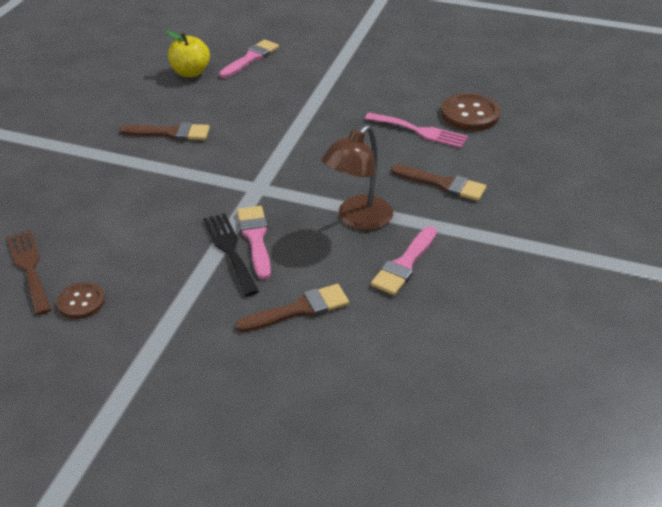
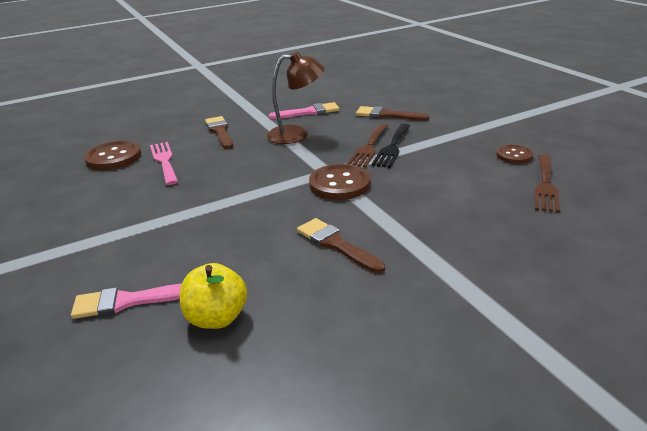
camera: 135 degrees left, 10 degrees down
(229, 180) = (339, 184): none -> brown button
(255, 238) = (369, 147): pink brush -> brown fork

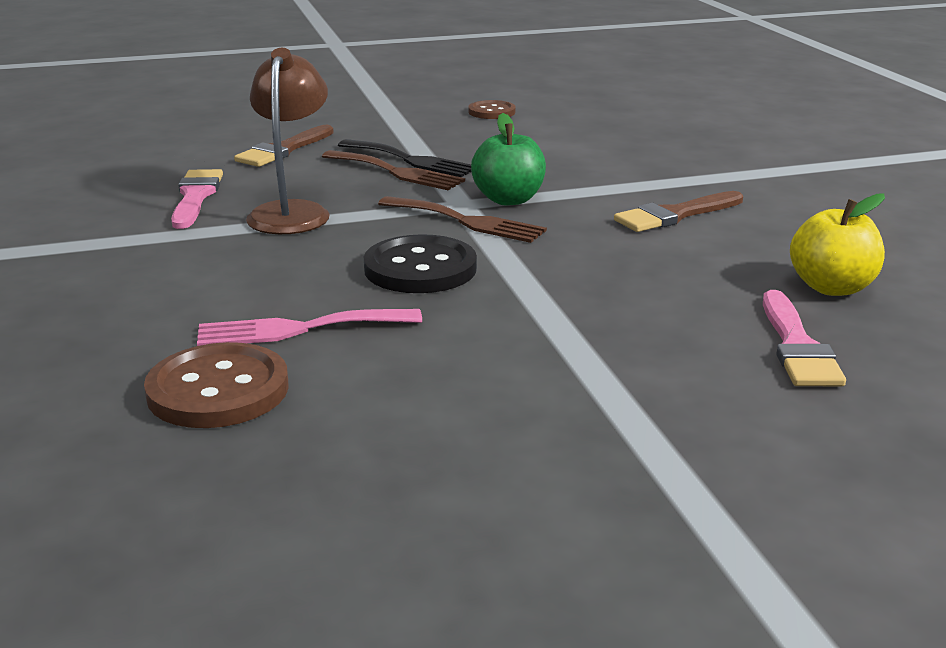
camera: 80 degrees left, 5 degrees down
(220, 132) = (198, 273): brown brush -> none
(231, 175) = (420, 268): none -> black button
(339, 184) = (508, 199): brown button -> green apple
(545, 185) = (576, 113): brown fork -> brown fork (467, 221)

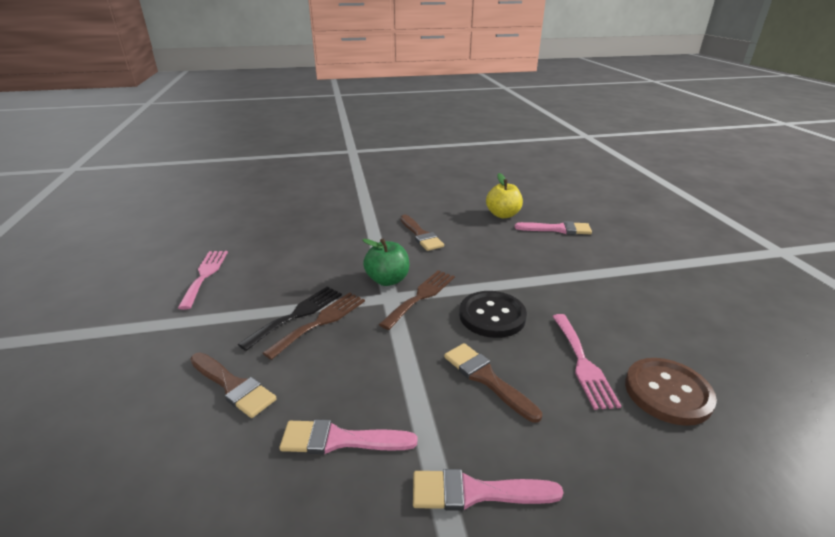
camera: 85 degrees left, 5 degrees up
(104, 255) = (475, 492): none -> pink brush
(274, 262) = (486, 378): none -> brown brush
(292, 212) = (391, 374): brown lamp -> none
(491, 112) = (205, 275): brown button -> pink fork

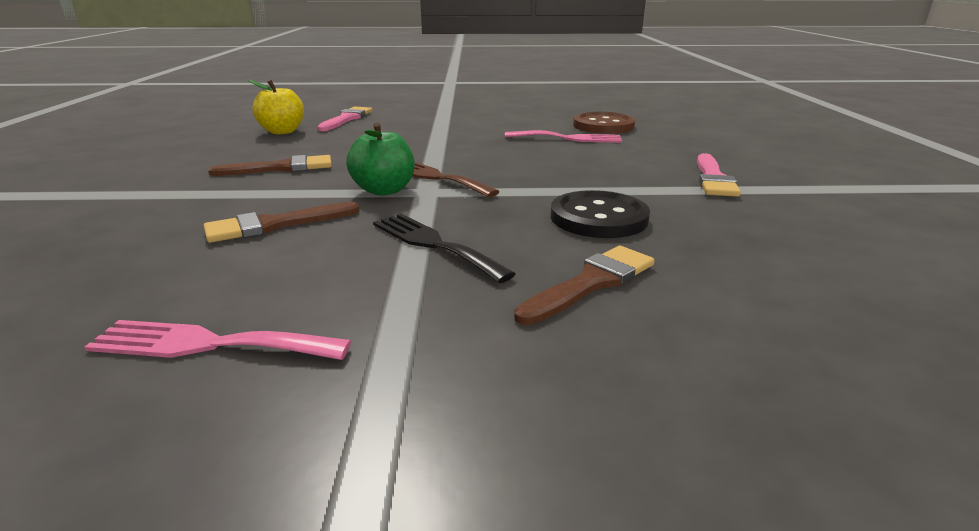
camera: 80 degrees left, 5 degrees down
(321, 322) = (461, 229): brown fork -> none
(340, 440) = (674, 221): pink brush -> none
(486, 378) = (585, 165): brown brush -> brown brush (274, 225)
(492, 316) = (491, 155): black button -> black button (598, 218)

